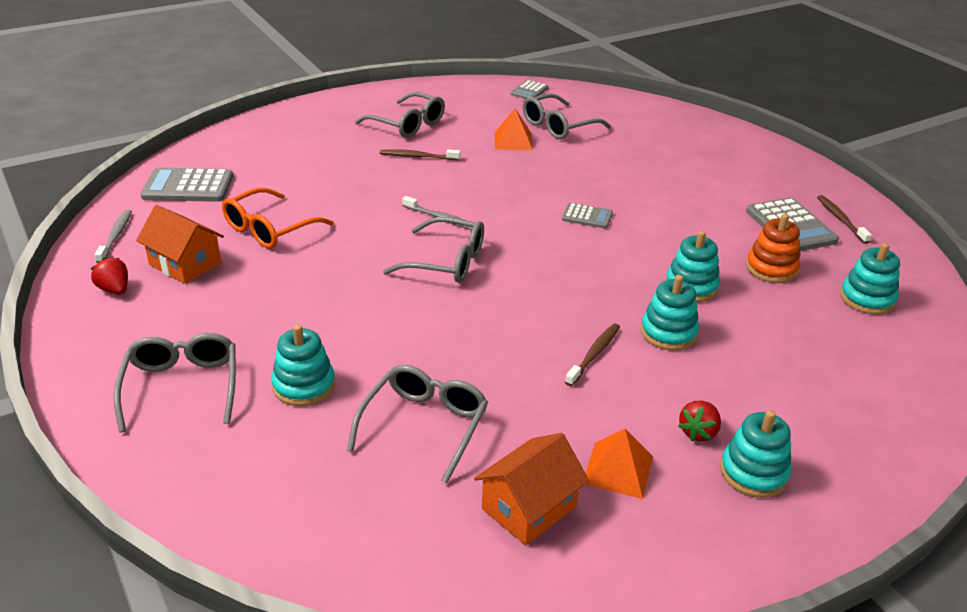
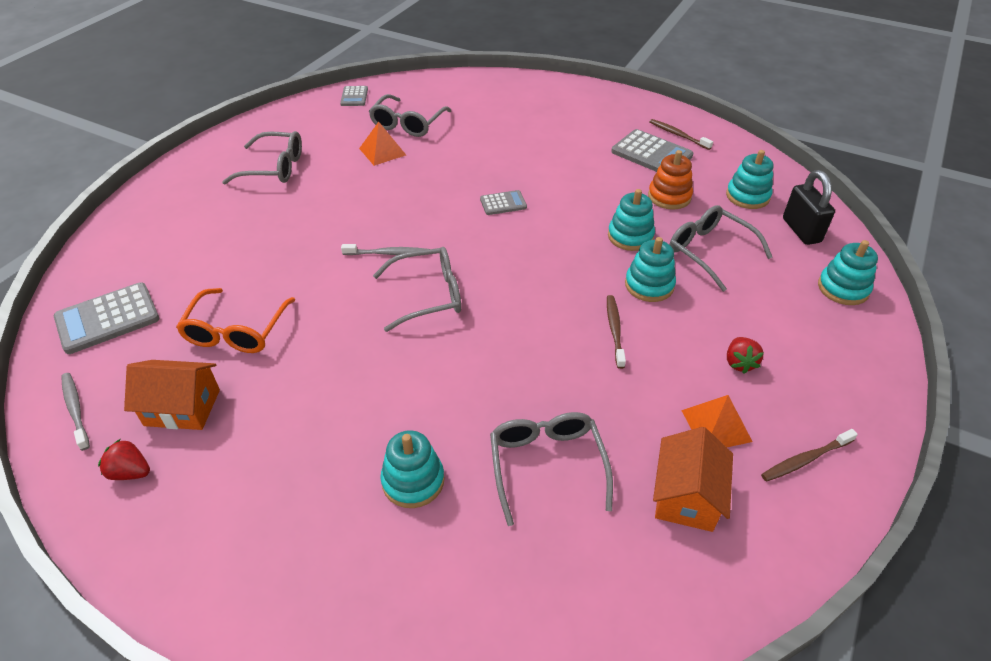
camera: 30 degrees left, 10 degrees up
(182, 387) = (299, 544): grey glasses -> grey glasses (709, 251)
(418, 156) = (312, 198): brown toothbrush -> brown toothbrush (805, 459)
(753, 473) = (800, 378): turquoise stacking toy -> turquoise stacking toy (843, 288)
(901, 351) = (801, 230): none -> black padlock

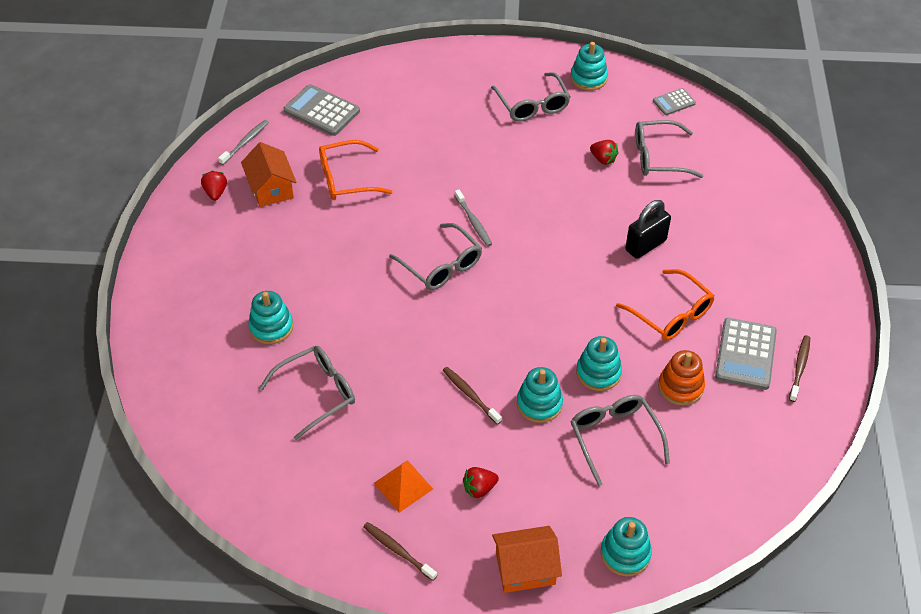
camera: 65 degrees right, 5 degrees up
(382, 151) = (603, 159): orange pyramid -> red strawberry
(503, 203) = (586, 268): grey calculator -> none
(587, 175) = (671, 314): none -> orange glasses
(614, 330) = (470, 395): brown toothbrush -> brown toothbrush turned 105 degrees counterclockwise
(686, 496) = (328, 481): orange house -> orange house (525, 568)
(709, 251) = (614, 438): grey glasses -> grey glasses turned 45 degrees counterclockwise
(747, 196) = (726, 451): turquoise stacking toy -> turquoise stacking toy (588, 78)
(801, 230) = (697, 507): black padlock -> black padlock (645, 245)

